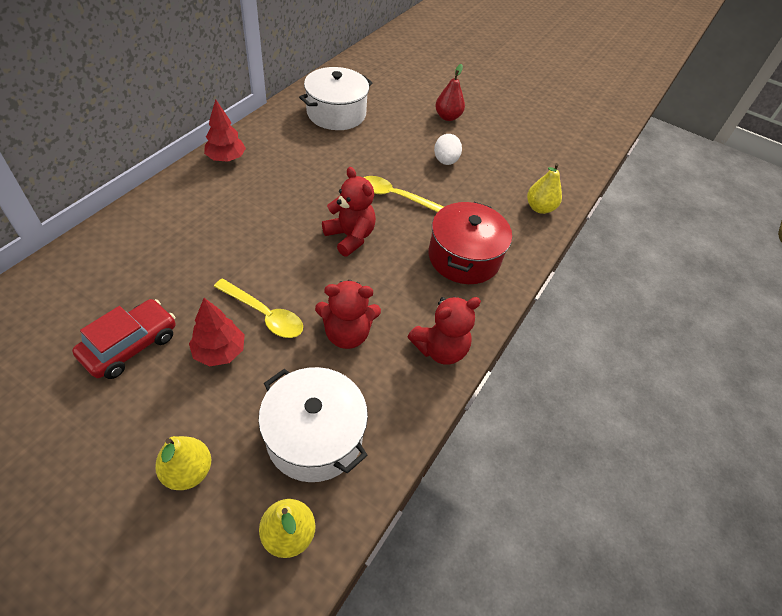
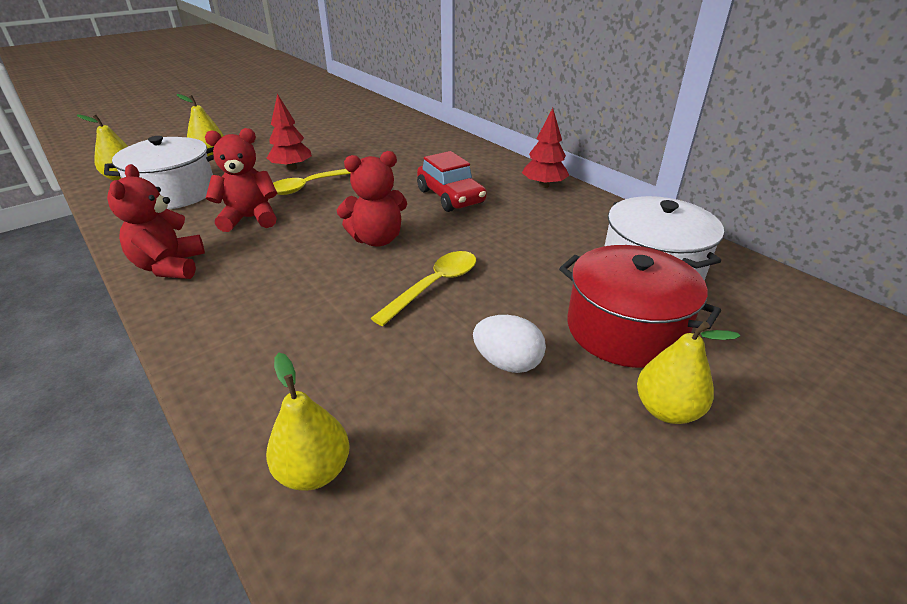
camera: 115 degrees right, 15 degrees down
(130, 345) = (328, 143): red car -> red car (450, 197)
(347, 334) = (250, 218): red teddy bear -> red teddy bear turned 60 degrees clockwise
(447, 117) = (666, 410): red pear -> yellow pear
(464, 257) = (276, 321): red pot -> red pot (625, 329)

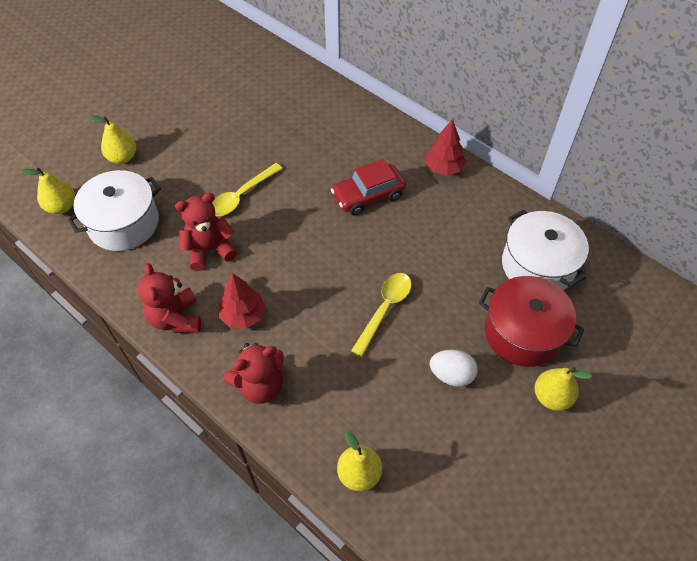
camera: 10 degrees left, 20 degrees up
(292, 168) = (212, 170): red tree -> red tree (243, 315)
(377, 239) = (325, 262): red teddy bear -> red teddy bear (260, 385)
(450, 197) = (368, 195): red car -> red car turned 105 degrees clockwise

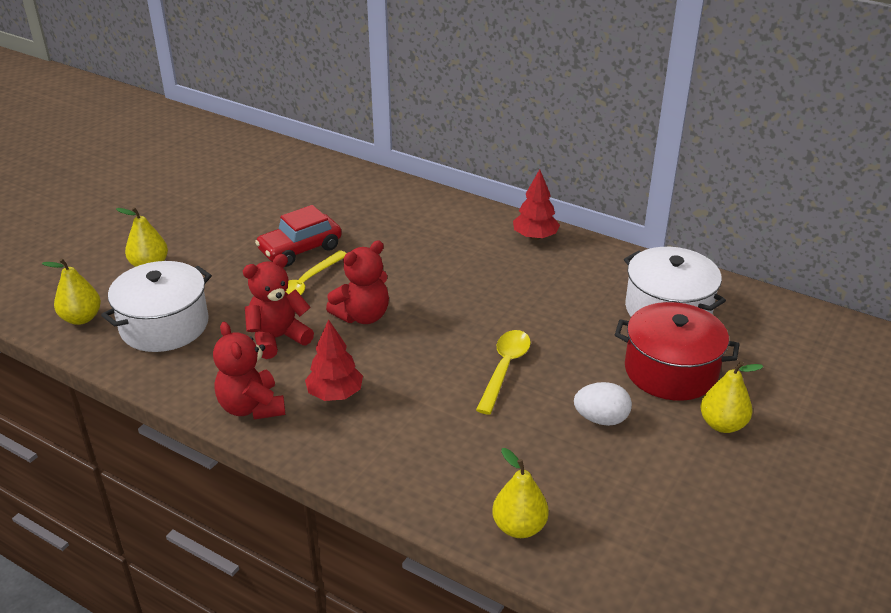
camera: 10 degrees left, 20 degrees down
(260, 385) = (374, 458): red teddy bear -> red teddy bear (362, 316)
(368, 195) = (455, 269): red car -> red car (300, 249)

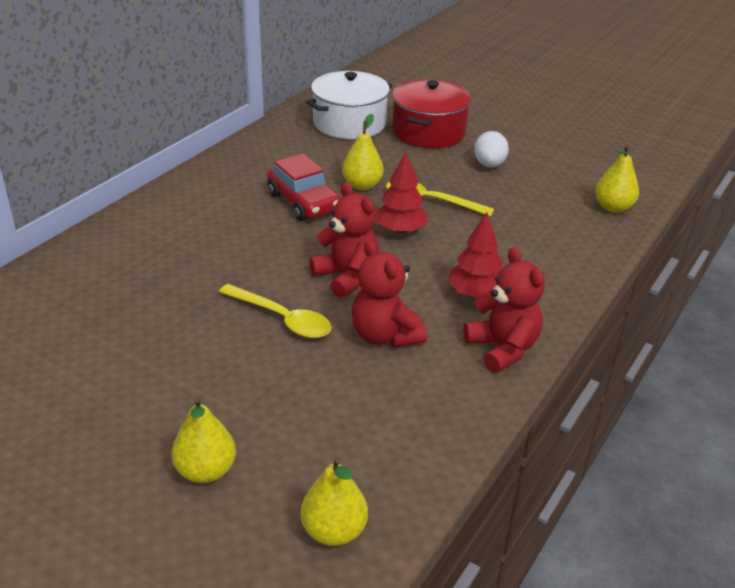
camera: 90 degrees left, 0 degrees up
(164, 325) = (356, 436): white pot -> none
(251, 407) = (502, 349): red teddy bear -> red teddy bear turned 90 degrees counterclockwise
(300, 249) = (201, 325): red car -> red car (303, 202)
(535, 237) = (221, 170): red tree -> red tree (400, 230)
(722, 424) = (487, 122): yellow pear -> yellow pear (362, 185)

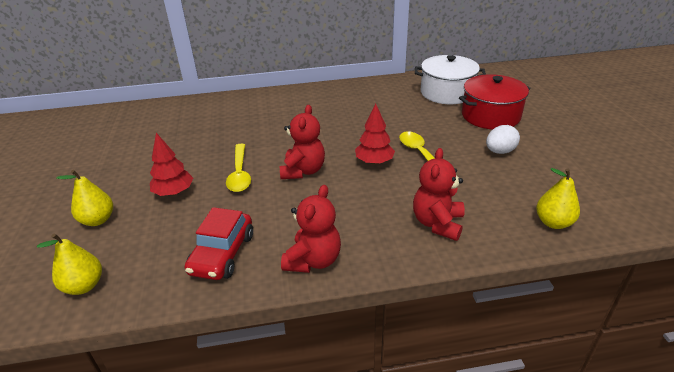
camera: 50 degrees right, 0 degrees up
(303, 202) = (348, 123): red car -> red car (222, 254)
(362, 185) = (395, 128): yellow pear -> none
(385, 335) = (268, 211): red teddy bear -> red teddy bear (437, 223)
(475, 294) = (354, 220): red tree -> red tree (174, 192)

